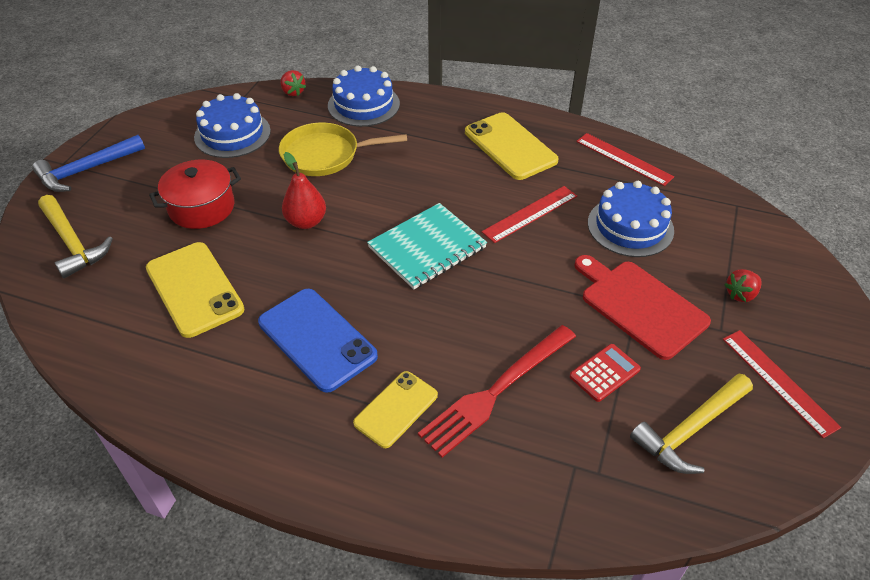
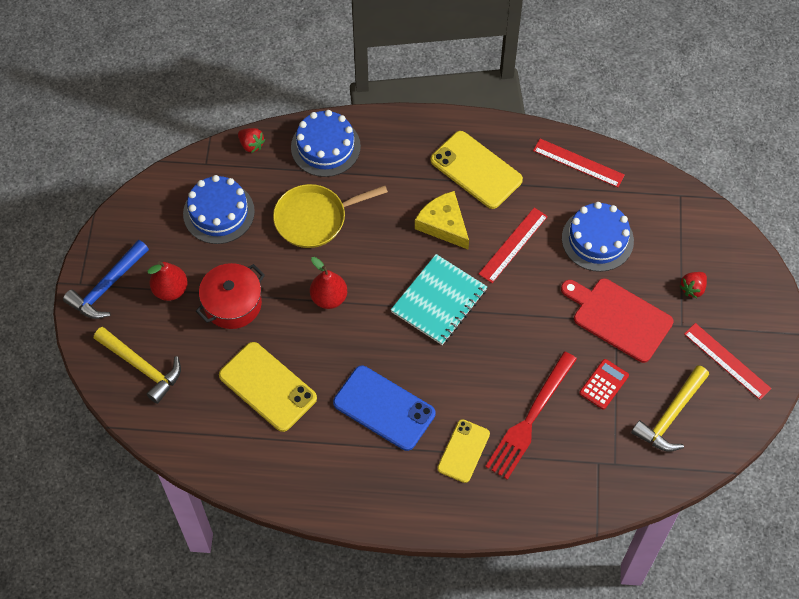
camera: 15 degrees left, 15 degrees up
(146, 184) = (170, 290): none -> red pear
(459, 183) = (443, 224): none -> yellow cheese

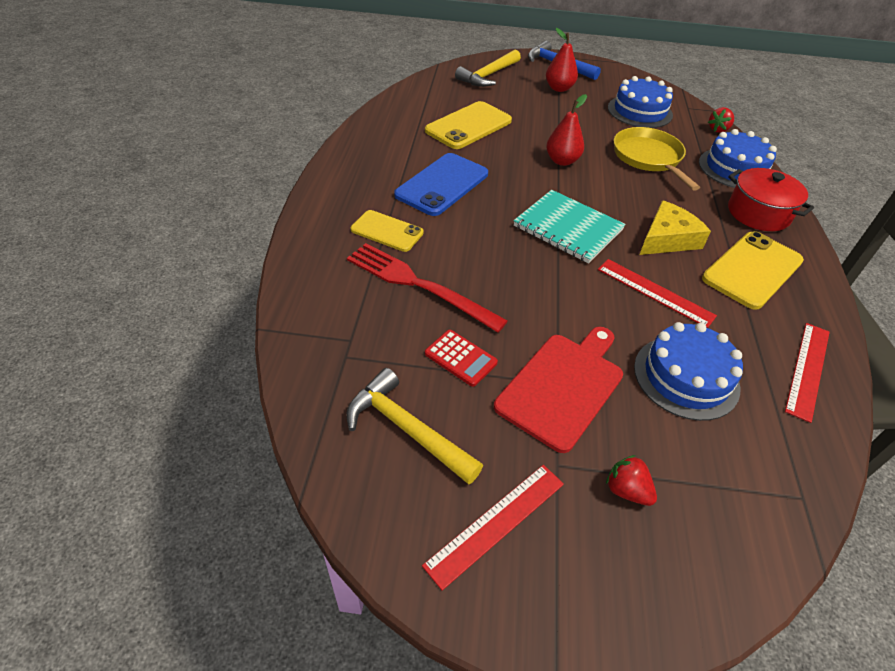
camera: 90 degrees right, 15 degrees down
(232, 304) = (549, 114): red pot -> red pot (758, 213)

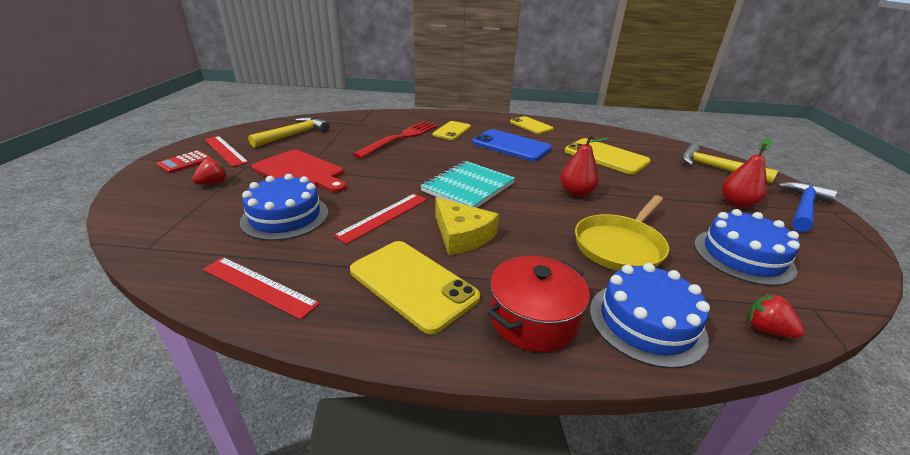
camera: 90 degrees right, 15 degrees down
(366, 159) = (531, 125): none -> yellow phone
(460, 358) = (336, 146): red calculator -> red calculator (185, 162)
(648, 158) = (620, 246): yellow pan -> yellow pan turned 150 degrees clockwise

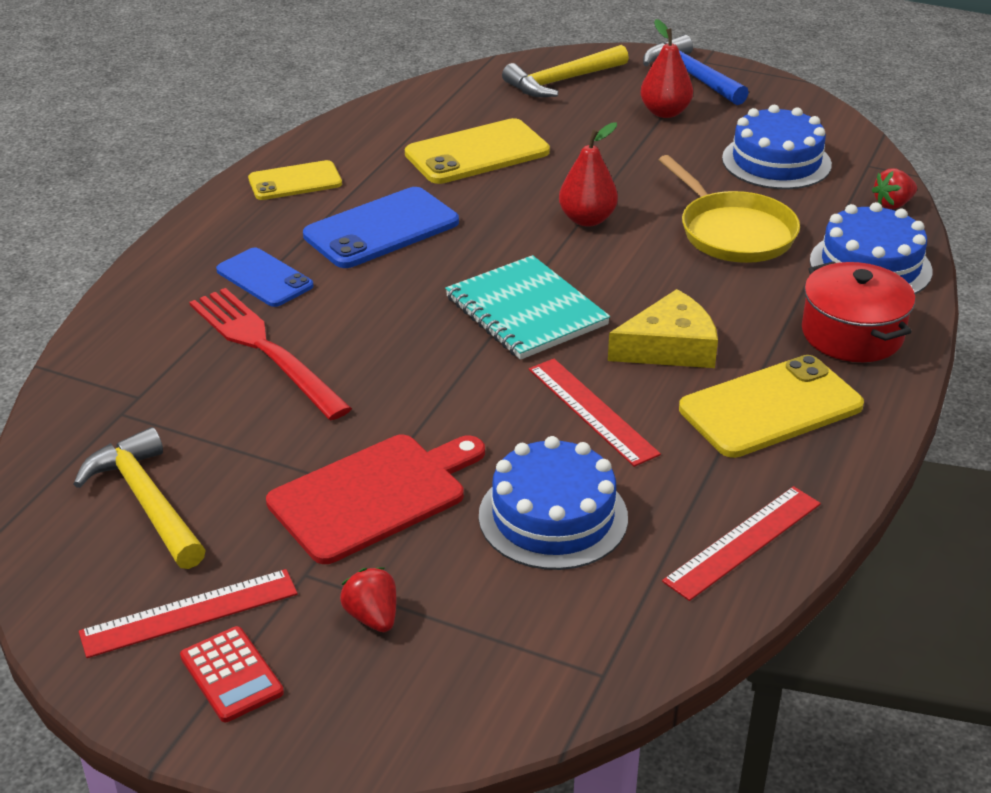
camera: 70 degrees left, 5 degrees up
(451, 131) = (264, 278): yellow phone -> blue phone

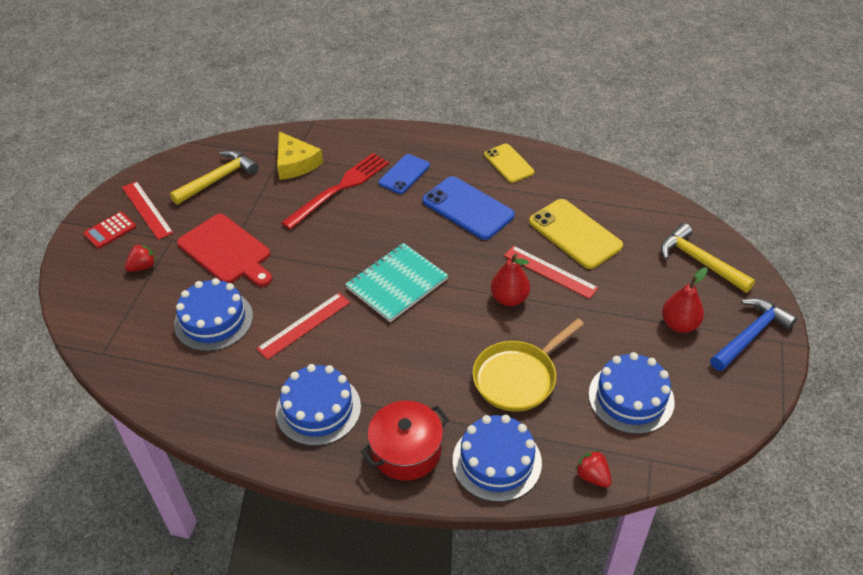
camera: 80 degrees right, 10 degrees up
(670, 347) = (373, 354): yellow cheese -> yellow cheese (295, 163)
(743, 542) = (196, 402): red ruler -> red ruler (550, 272)
(771, 407) = (318, 409): yellow phone -> blue cake

